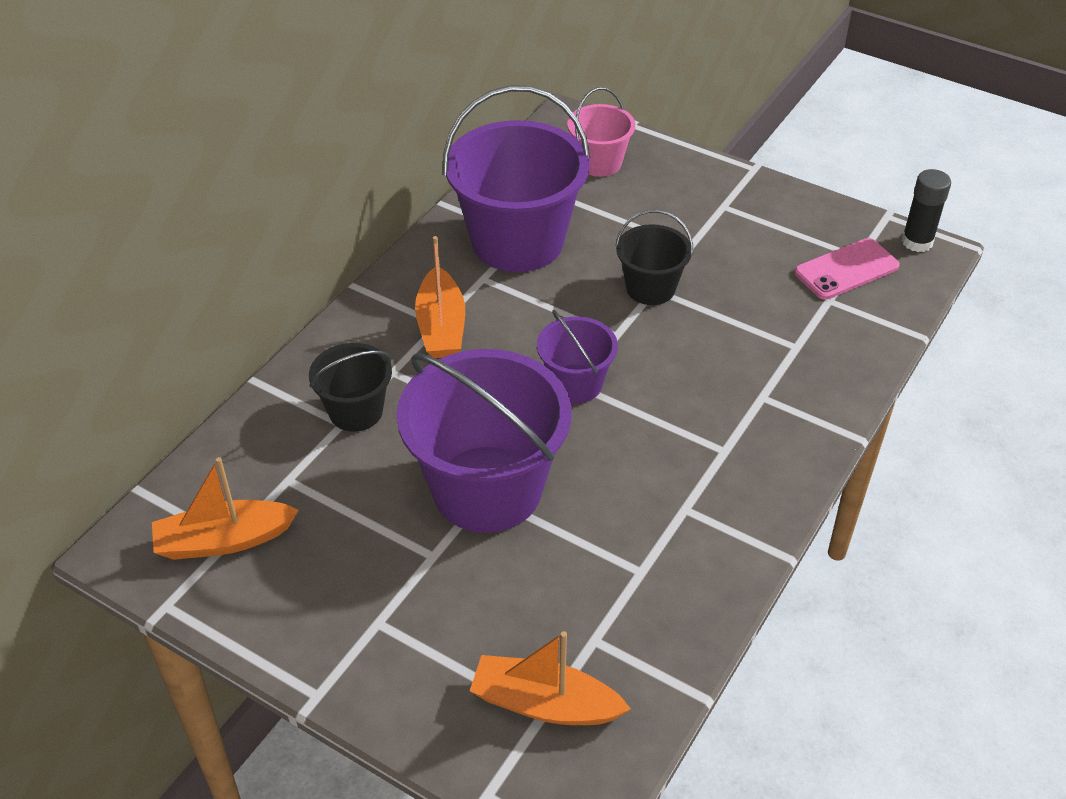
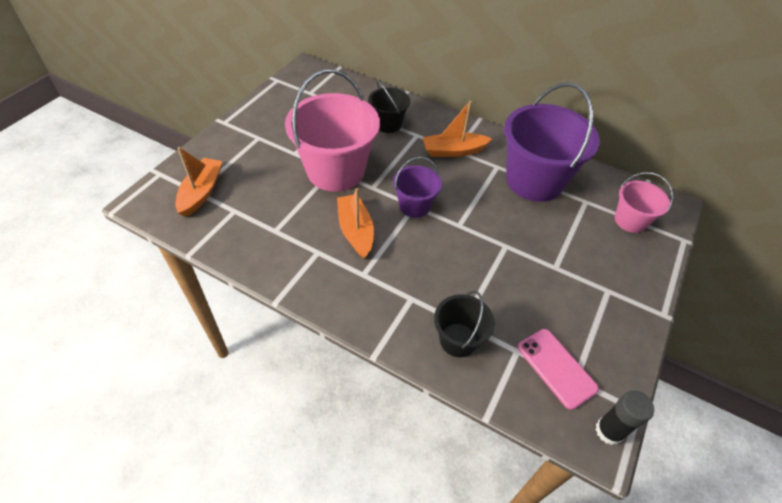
camera: 85 degrees right, 5 degrees up
(223, 540) = (309, 91): orange boat -> orange boat (355, 231)
(487, 489) = (336, 171): purple bucket -> pink bucket
(650, 288) = (506, 243): black bucket -> black bucket (458, 340)

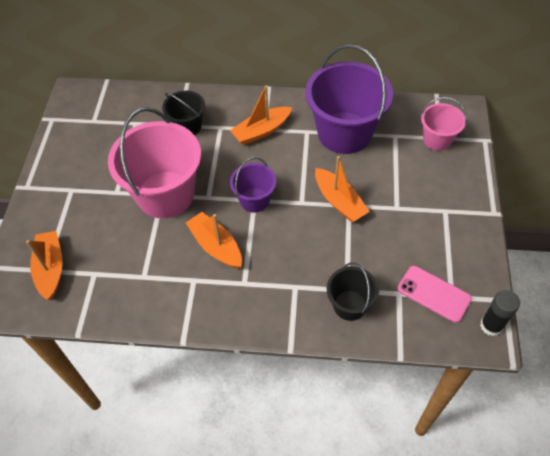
camera: 20 degrees left, 5 degrees up
(497, 238) = (339, 201): none -> orange boat

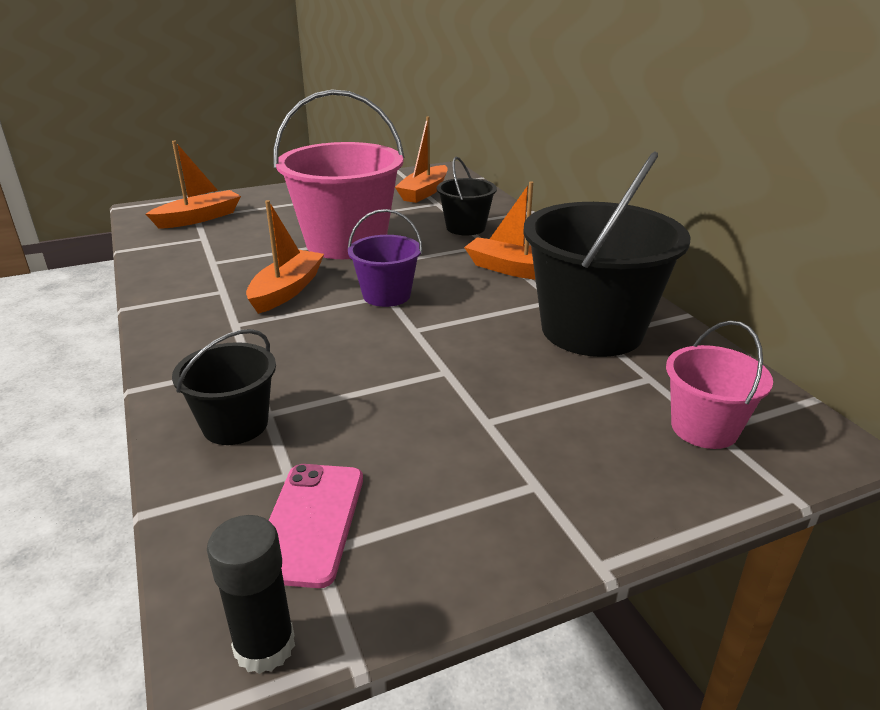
camera: 60 degrees right, 25 degrees down
(339, 201) = (446, 360): orange boat -> orange boat (424, 192)
(344, 133) = (592, 330): purple bucket -> black bucket

